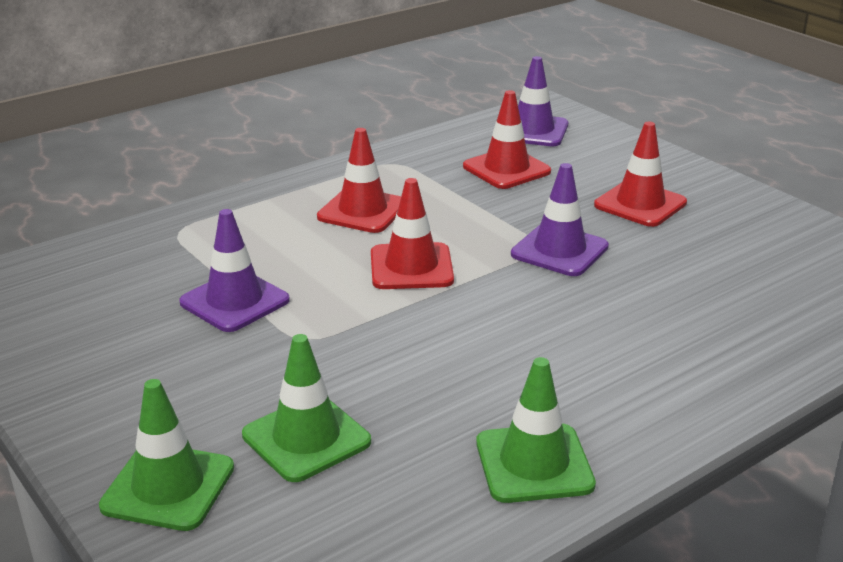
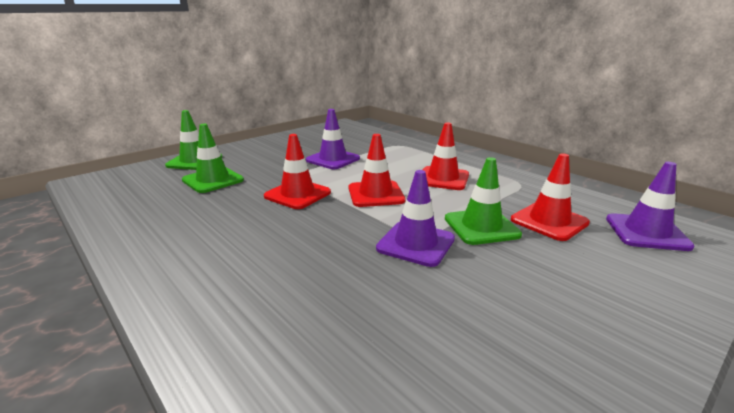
camera: 85 degrees right, 5 degrees down
(534, 463) = (155, 233): green traffic cone -> green traffic cone (481, 227)
(640, 204) = (532, 289): red traffic cone -> red traffic cone (297, 194)

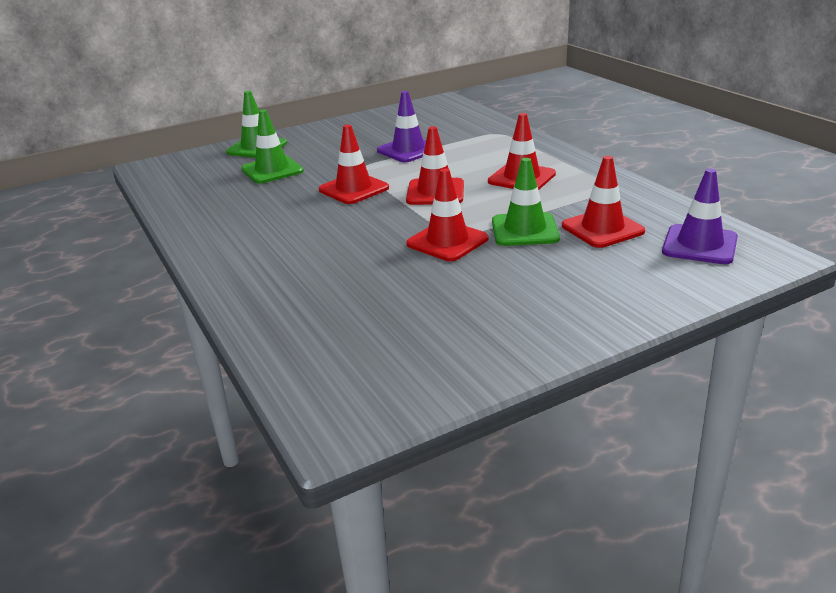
camera: 15 degrees right, 5 degrees up
(416, 243) = (447, 241): purple traffic cone -> red traffic cone

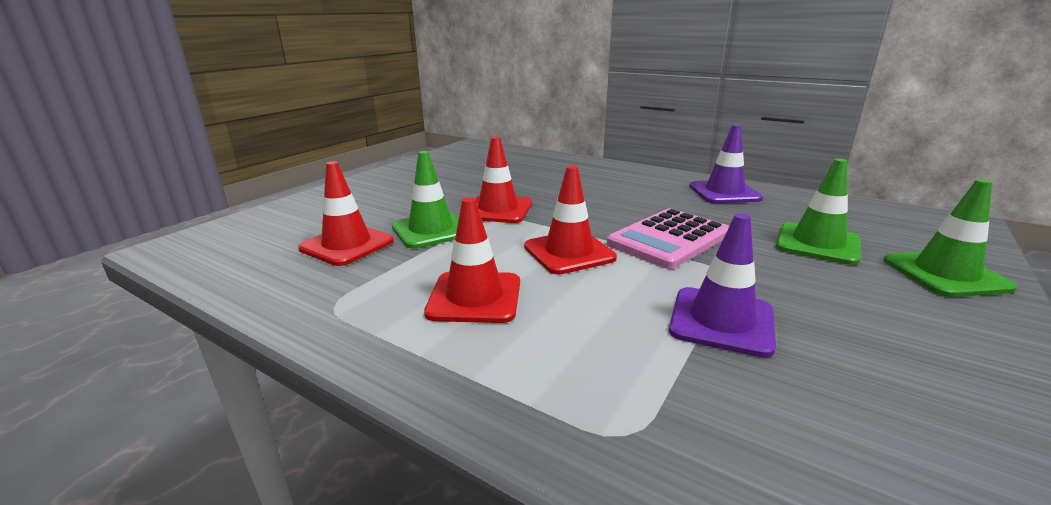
camera: 150 degrees right, 5 degrees down
(353, 189) = (669, 239): red traffic cone -> pink calculator
(699, 245) = (242, 246): purple traffic cone -> purple traffic cone (724, 192)

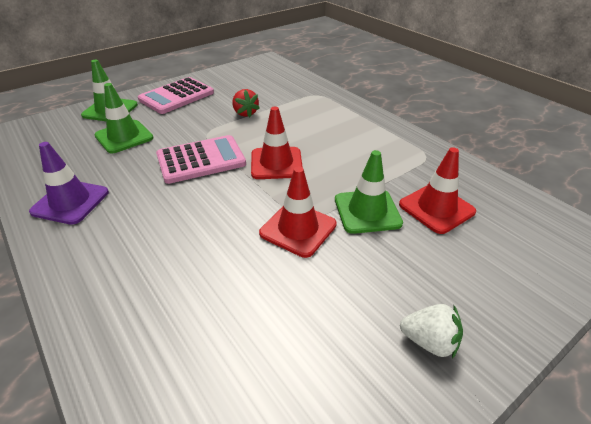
camera: 160 degrees left, 15 degrees up
(382, 184) = (429, 341): none -> white strawberry
(475, 297) = (349, 145): red traffic cone -> none
(721, 321) = (245, 113): purple traffic cone -> red strawberry
(926, 331) = (176, 96): none -> pink calculator

